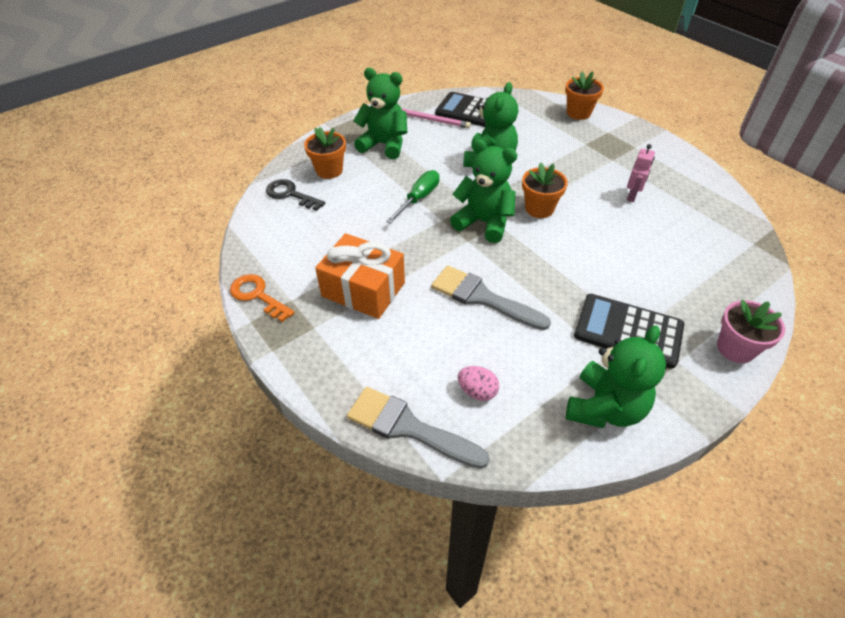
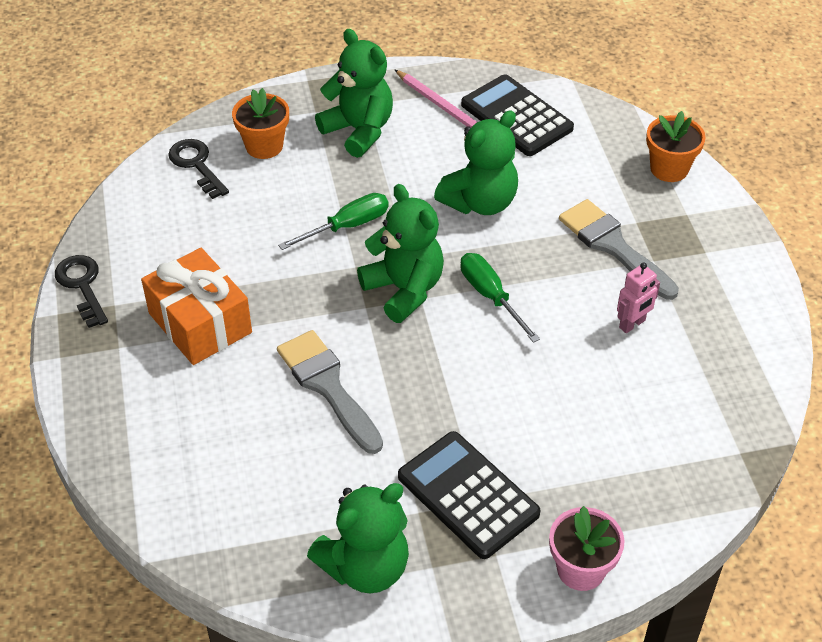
camera: 25 degrees right, 0 degrees up
(257, 295) = (82, 285): orange key -> black key
(409, 427) = (144, 497): grey brush -> grey brush (613, 246)
(477, 391) = (241, 490): pink egg -> none
(539, 208) = (490, 296): orange flower pot -> green screwdriver

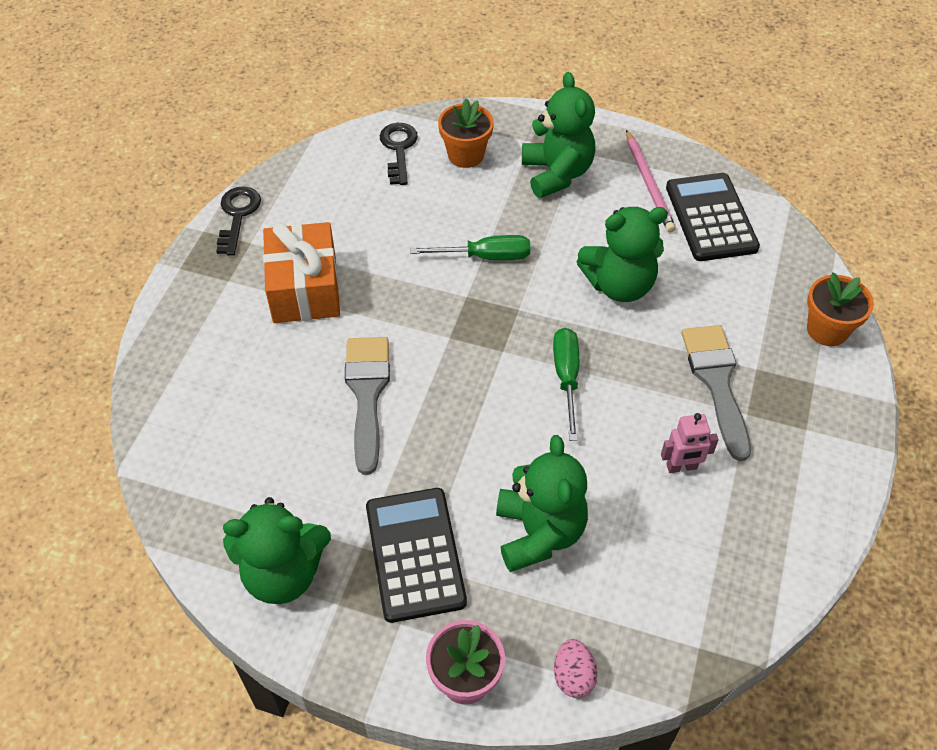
camera: 30 degrees right, 5 degrees up
(404, 290) = (493, 336): green teddy bear -> green teddy bear (539, 533)
(662, 522) = (573, 676): none -> pink egg

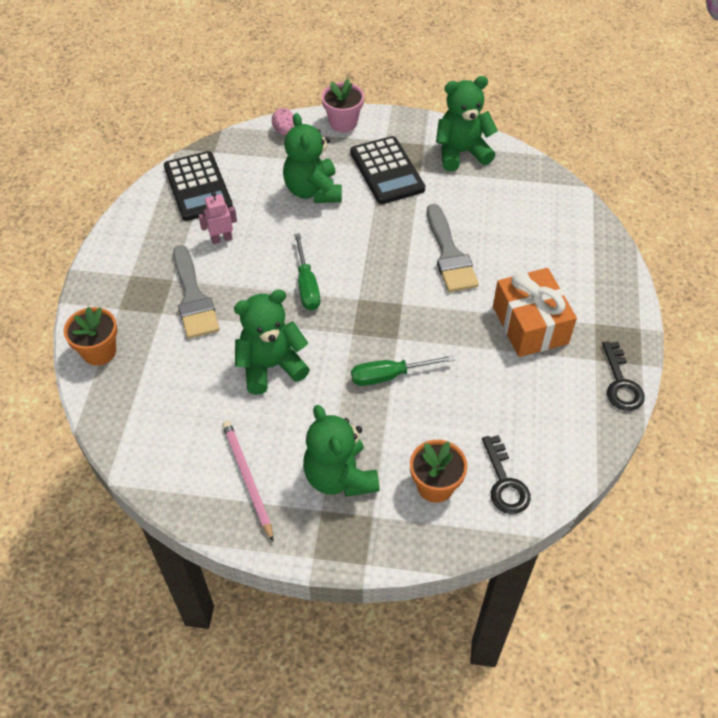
camera: 170 degrees right, 0 degrees up
(710, 218) = (188, 447): black calculator -> black calculator (198, 187)

